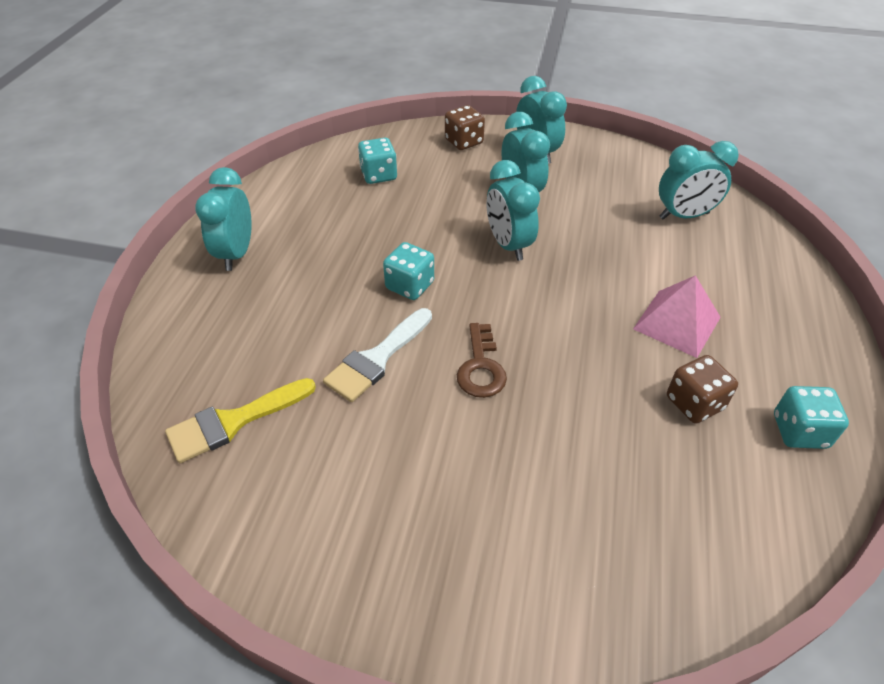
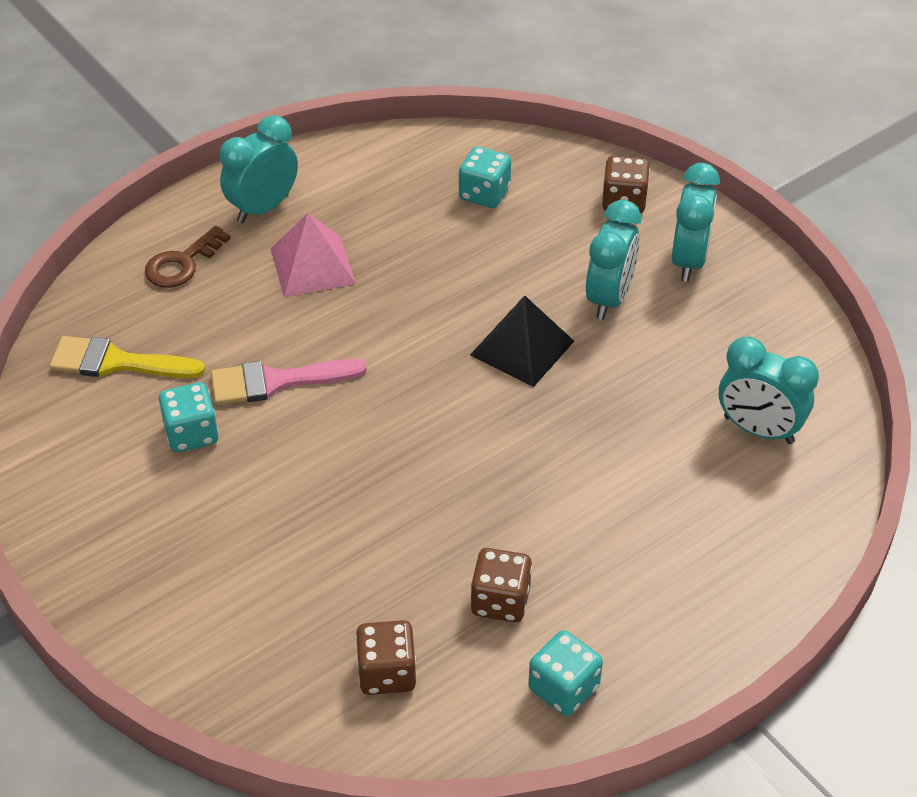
camera: 40 degrees right, 0 degrees up
(377, 359) = (276, 382): white brush -> pink brush
(409, 286) = (379, 332): turquoise dice -> turquoise dice (191, 433)
(481, 367) = (353, 446): brown key -> brown key (182, 263)
(508, 245) = (522, 348): turquoise clock -> black pyramid
(677, 323) = (587, 526): pink pyramid -> pink pyramid (312, 266)
(697, 508) = (387, 673): none -> brown dice

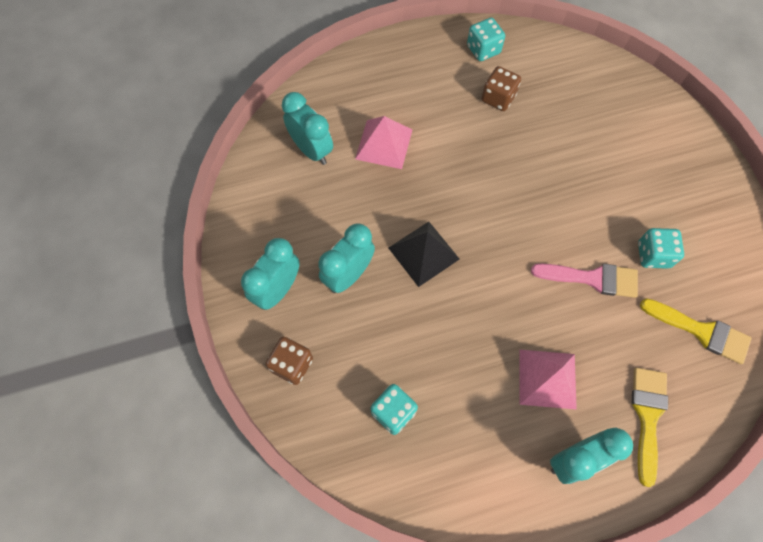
camera: 160 degrees left, 20 degrees up
(182, 263) = (647, 416): brown key -> yellow brush
(387, 673) = (566, 80): brown dice -> none
(654, 470) = (384, 144): none -> pink pyramid

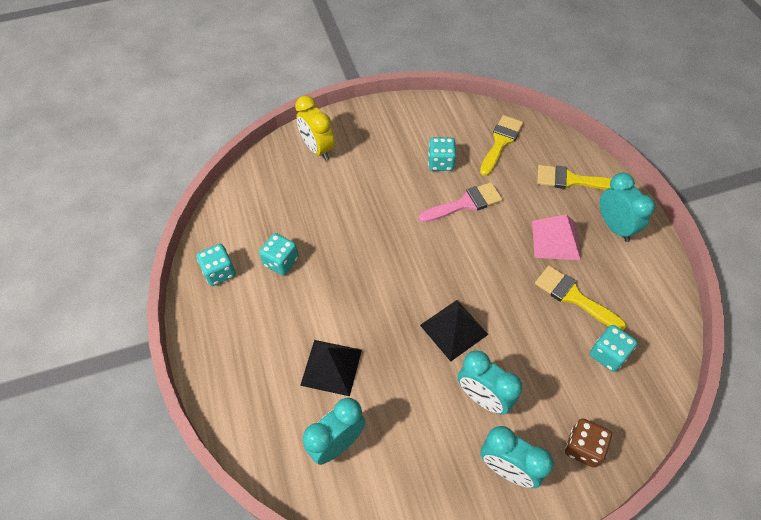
camera: 90 degrees left, 10 degrees down
(384, 144) = (331, 367): pink pyramid -> black pyramid
(467, 386) = (573, 297): none -> yellow brush
(498, 98) = (281, 262): brown dice -> turquoise dice
(592, 278) = (465, 203): pink brush -> pink brush turned 60 degrees clockwise
(654, 124) = (317, 149): none -> yellow clock

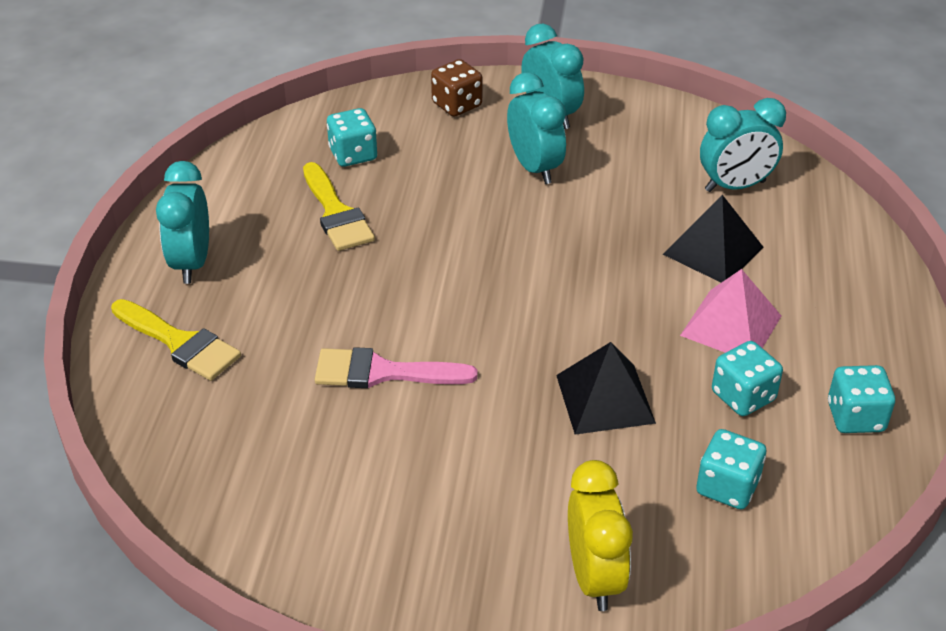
camera: 155 degrees left, 15 degrees down
(441, 163) = (370, 454): turquoise dice -> turquoise dice (727, 487)
(453, 329) = (524, 233): black pyramid -> black pyramid (605, 398)
(500, 142) = (229, 449): yellow brush -> none
(555, 240) = (292, 277): pink pyramid -> pink pyramid (731, 325)

